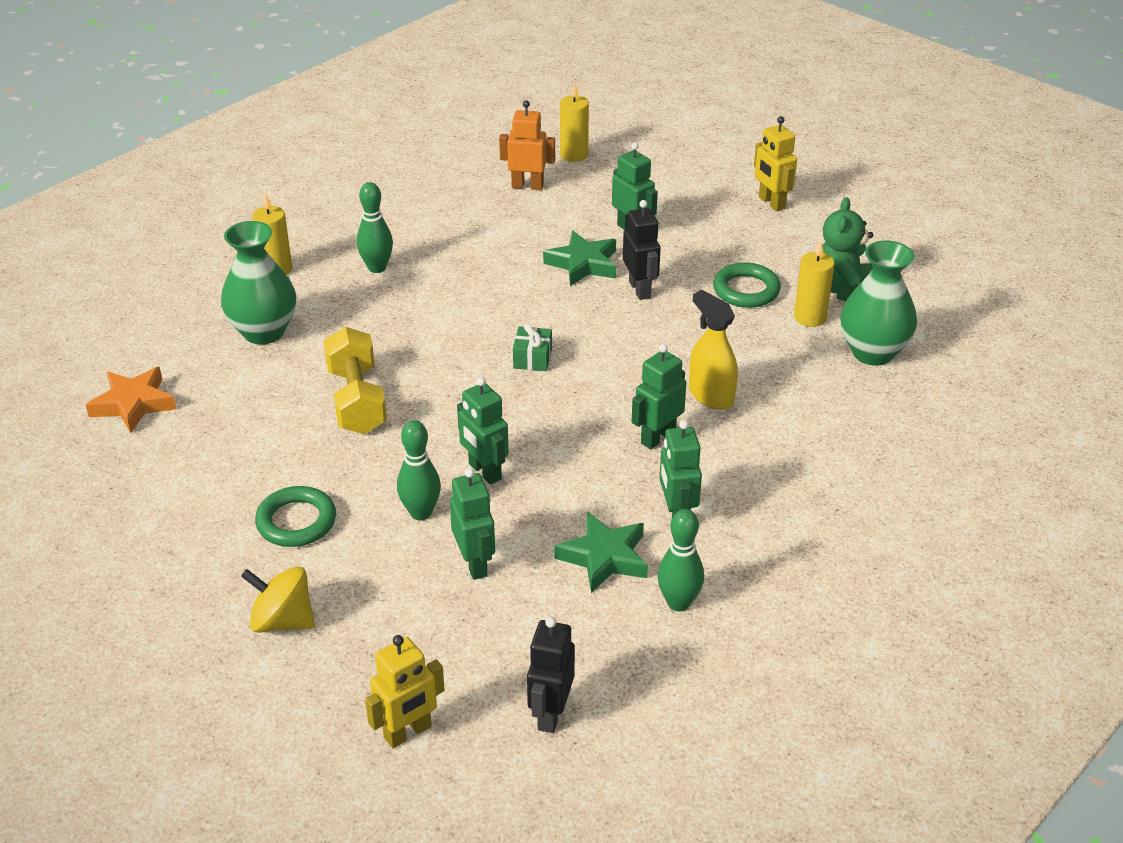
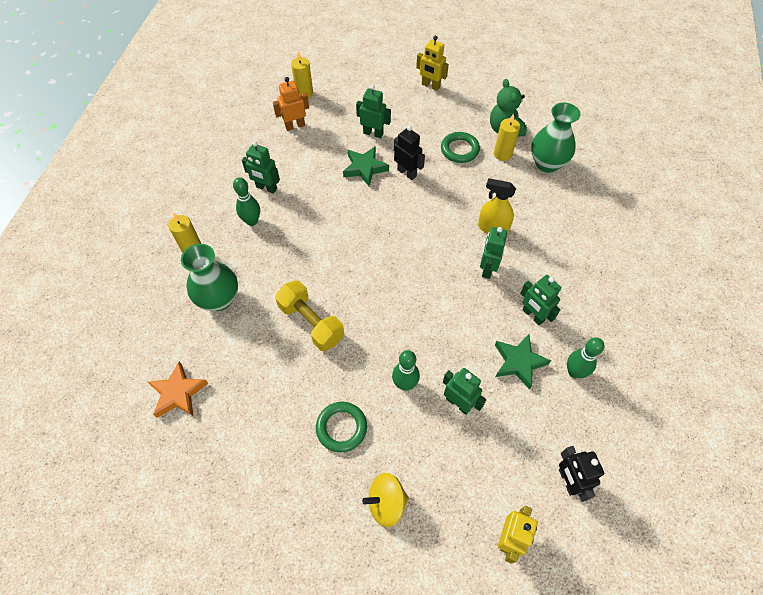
camera: 30 degrees left, 20 degrees up
(484, 472) = (417, 337): green robot -> green robot (266, 188)
(532, 358) = (385, 246): green gift -> none

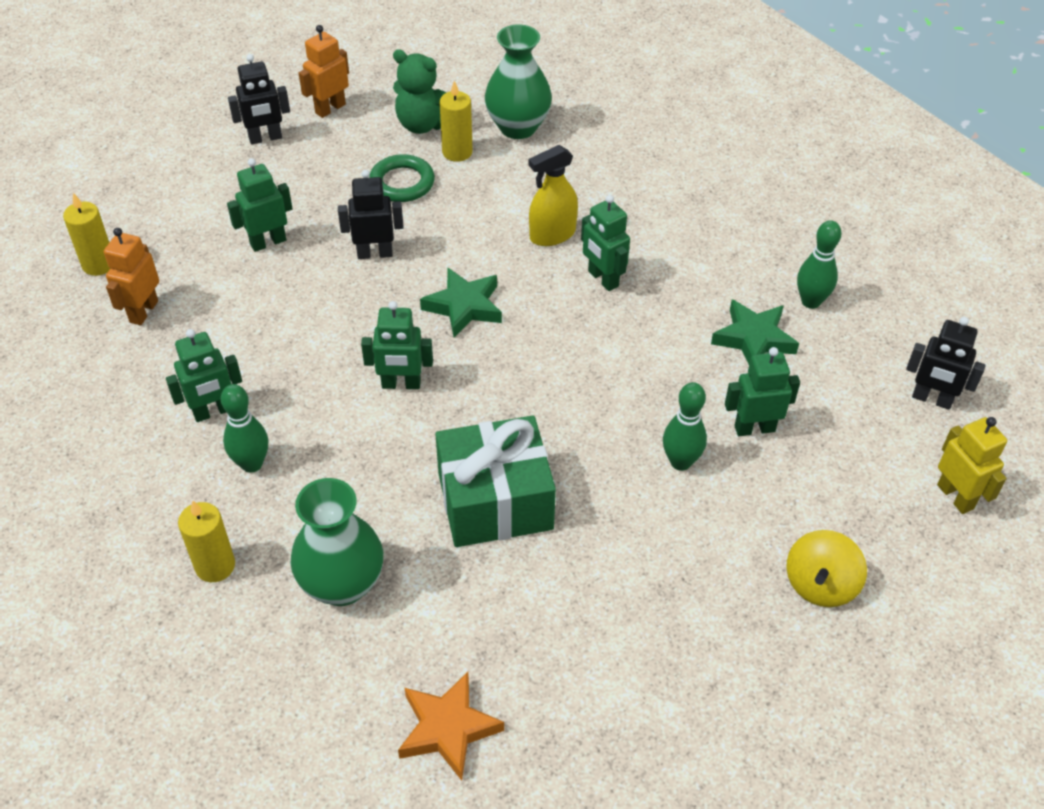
camera: 50 degrees left, 10 degrees down
(311, 323) = (495, 501): yellow dumbbell -> green gift
(341, 428) = (680, 566): green ring -> none
(365, 168) = (314, 288): green star -> green star (464, 306)
(430, 86) = (265, 138): yellow robot -> black robot
(474, 91) = (330, 108): none -> orange robot
(533, 315) = (707, 284): green robot -> green robot (401, 384)

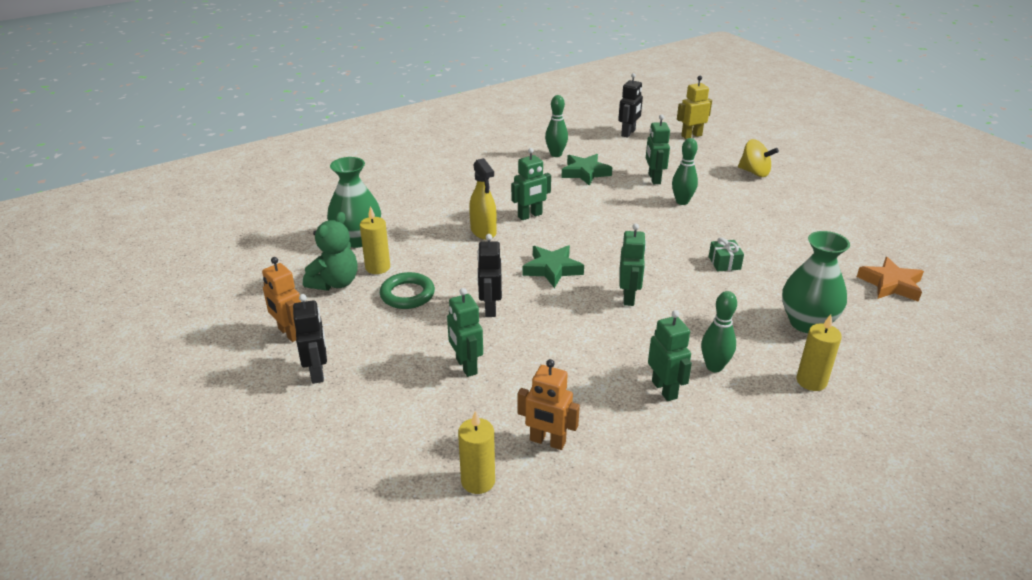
camera: 85 degrees left, 15 degrees down
(495, 501) = (724, 263): green gift -> green gift, size x0.42

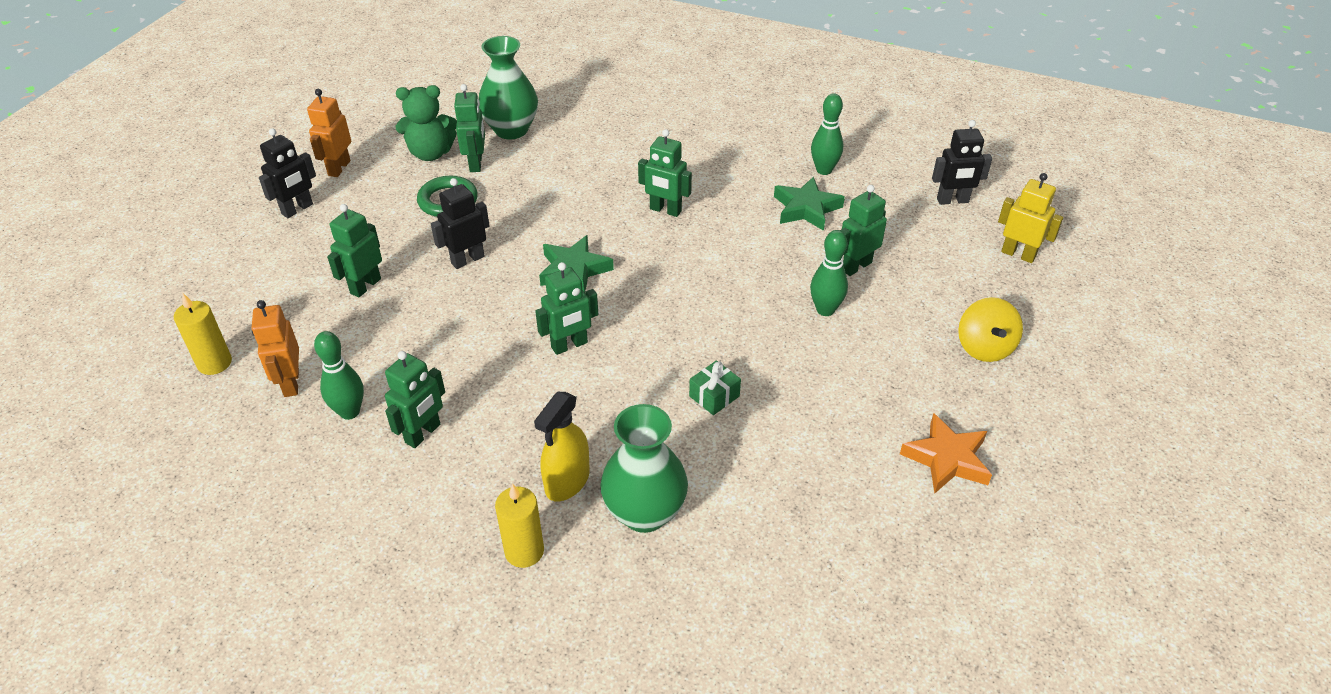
camera: 55 degrees right, 10 degrees up
(377, 267) = (476, 163): yellow candle -> green robot
(483, 231) = (601, 194): yellow spray bottle -> yellow spray bottle (567, 481)
(714, 367) = (491, 458): green bowling pin -> green bowling pin (349, 412)
(890, 284) = (816, 575): orange star -> orange star (947, 459)

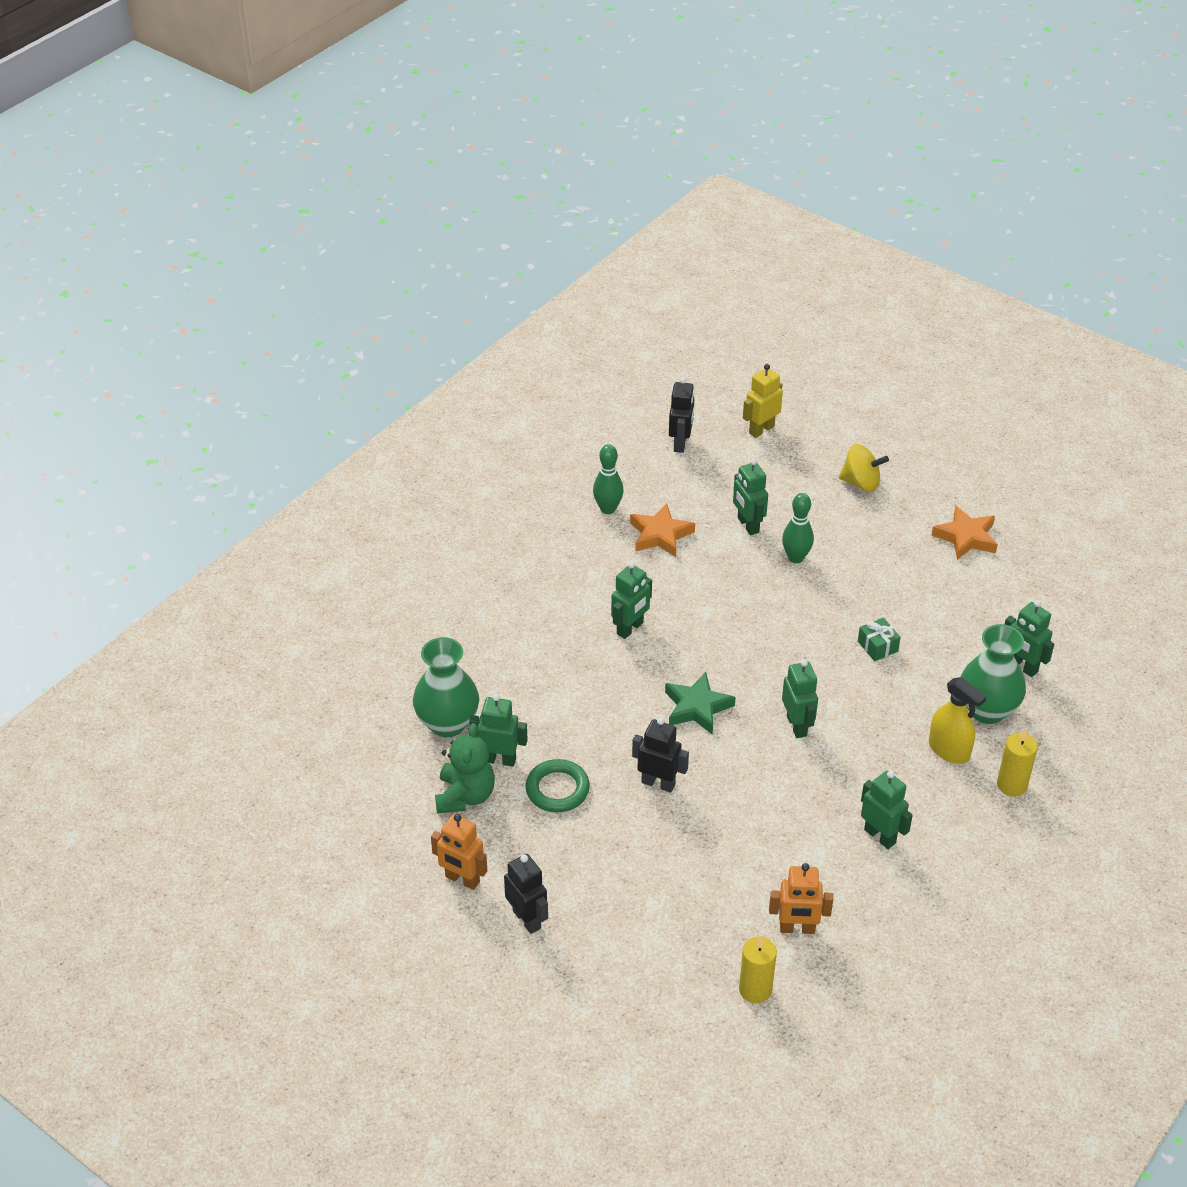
camera: 75 degrees left, 0 degrees up
(349, 412) = (843, 886): green bowling pin -> none
(365, 286) = (674, 866): green robot -> green robot (1022, 667)
(467, 260) = (658, 783): black robot -> black robot turned 135 degrees clockwise
(806, 208) = (660, 535): green star -> orange star

